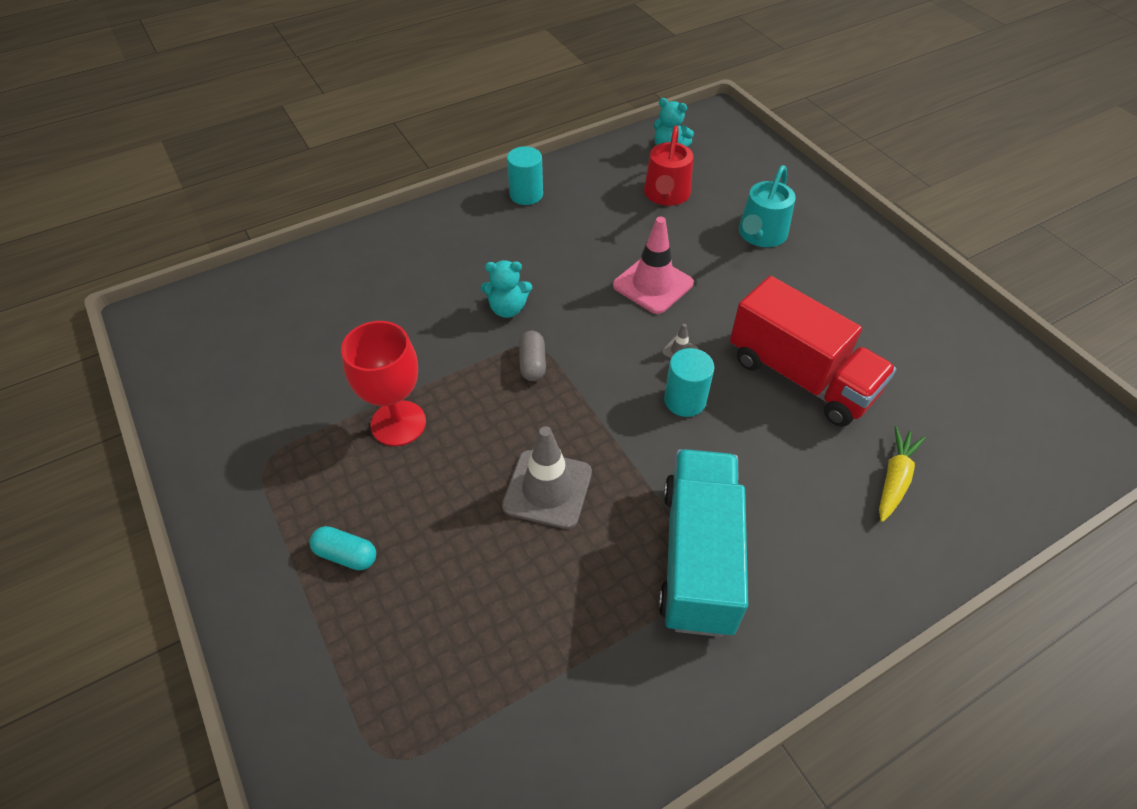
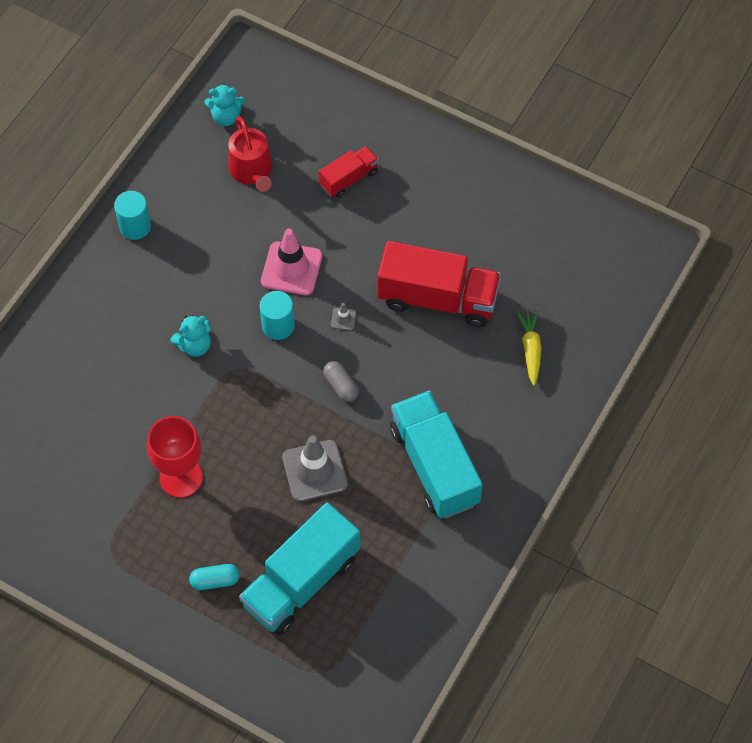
camera: 30 degrees left, 10 degrees up
(442, 613) = (301, 582): none -> turquoise truck
(532, 363) = (244, 383): grey capsule -> grey capsule (341, 386)
(685, 400) = (368, 358): turquoise cylinder -> turquoise cylinder (278, 326)
(760, 235) = (349, 179): turquoise watering can -> red truck

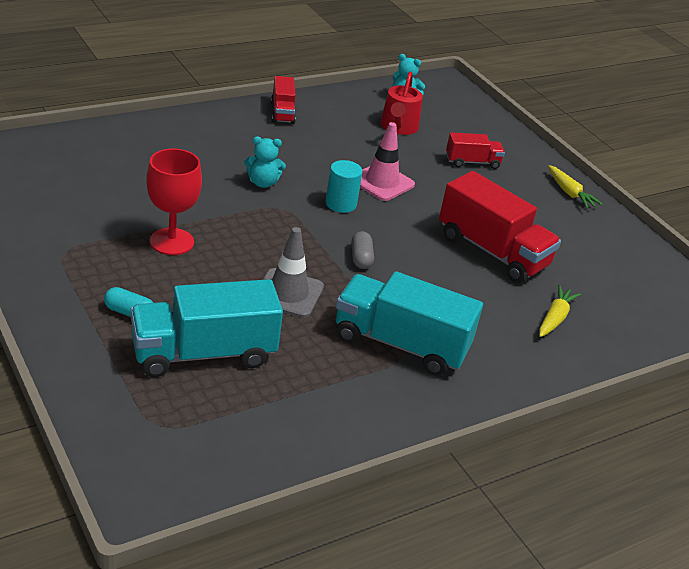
camera: 25 degrees right, 25 degrees down
(135, 226) = (282, 112): turquoise cylinder -> red truck
(343, 319) = (399, 225): grey traffic cone -> none
(434, 466) = (400, 344): turquoise truck -> turquoise truck turned 75 degrees counterclockwise
(456, 164) = (569, 193): none -> yellow carrot

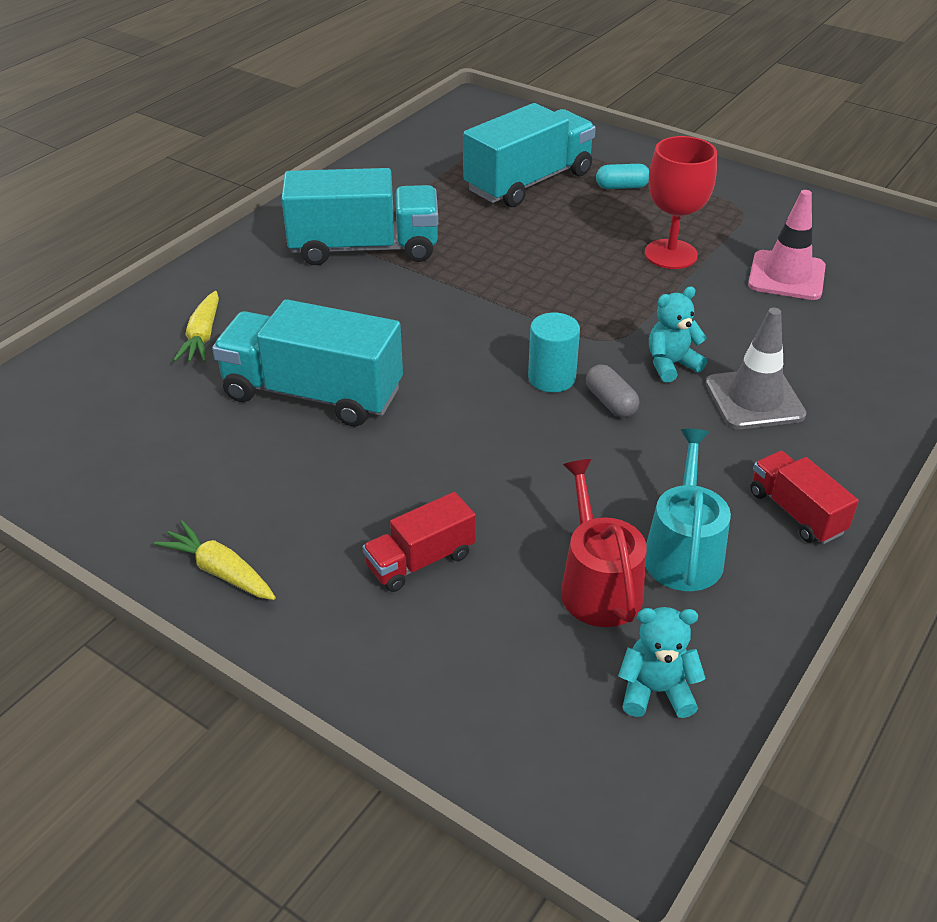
camera: 160 degrees right, 5 degrees up
(288, 293) = (508, 251): grey traffic cone -> grey traffic cone (754, 399)
(349, 122) = (683, 551): none -> turquoise watering can
(361, 258) = (468, 316): grey capsule -> grey capsule (610, 402)
(382, 182) = (529, 441): pink traffic cone -> pink traffic cone (786, 276)
(492, 251) = (312, 394): red truck -> turquoise truck

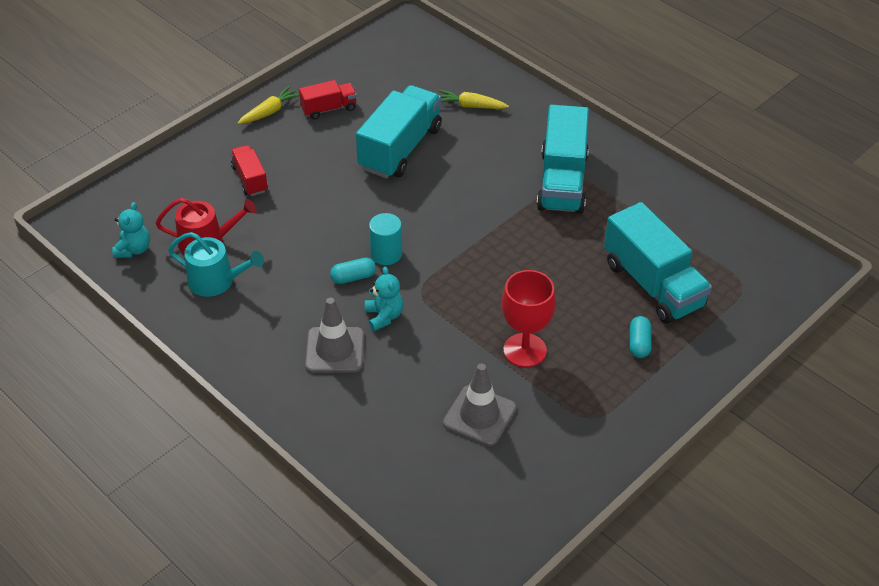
camera: 100 degrees right, 5 degrees up
(610, 402) = (353, 277): grey capsule -> turquoise capsule
(786, 276) = (479, 416): pink traffic cone -> grey traffic cone
(796, 512) = (227, 339): red truck -> red truck (329, 109)

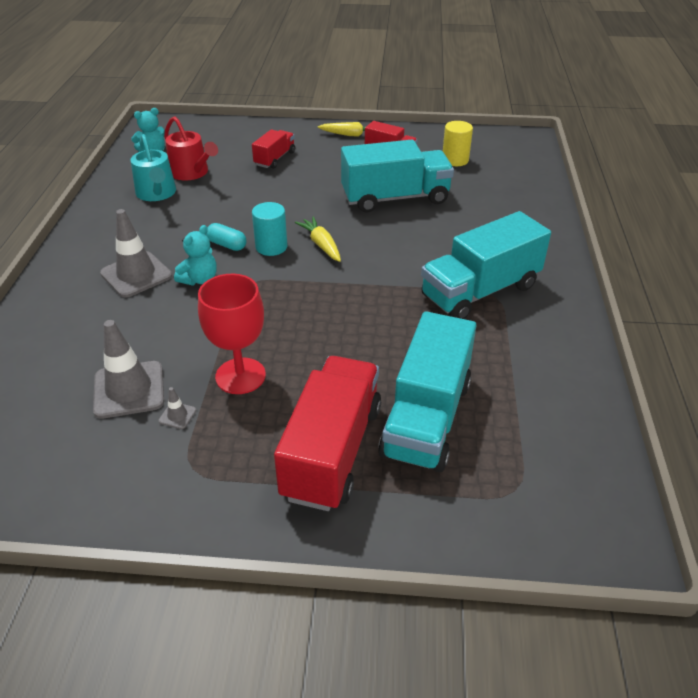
camera: 50 degrees right, 5 degrees down
(386, 82) = (455, 160): none -> yellow cylinder
(470, 106) = (492, 204): yellow carrot -> yellow carrot (321, 245)
(533, 402) = (177, 415): none -> grey traffic cone
(639, 343) = (332, 451): turquoise capsule -> red truck

